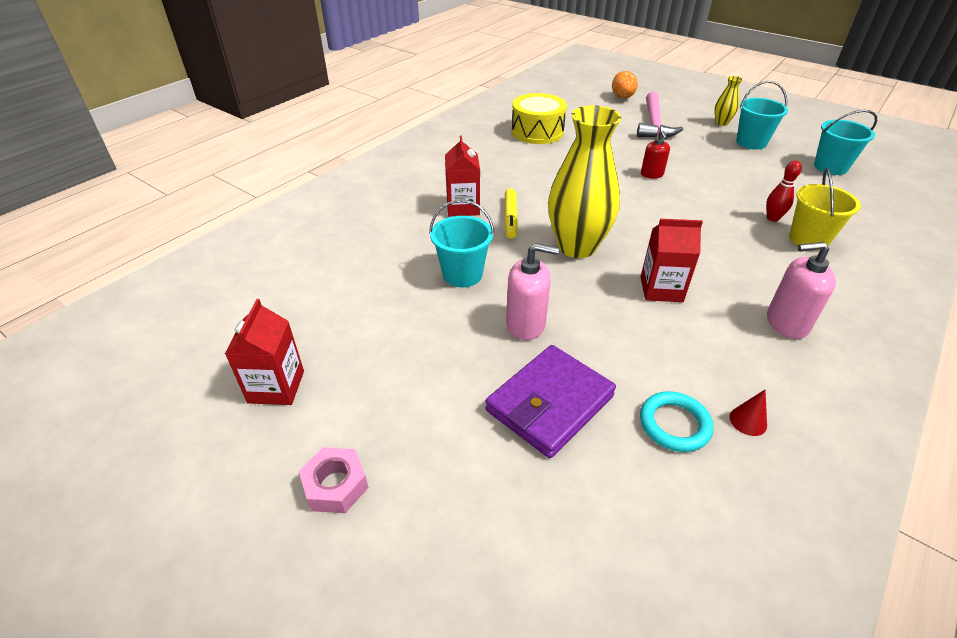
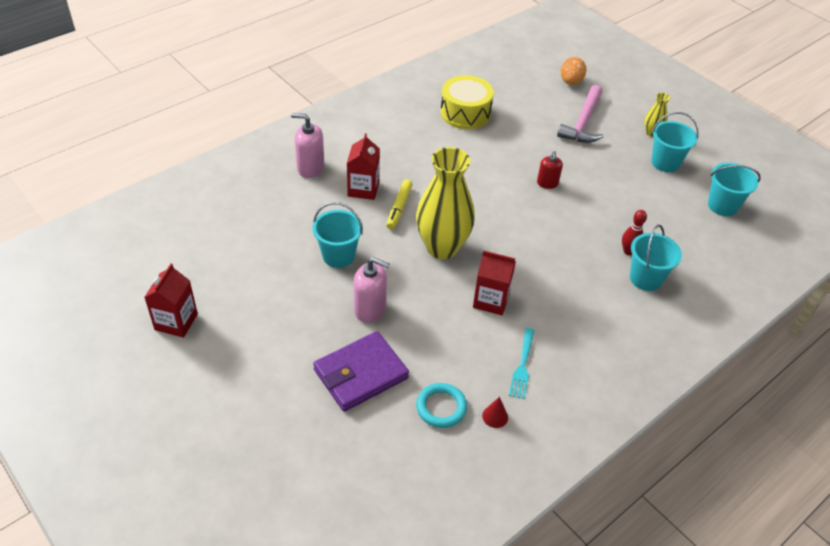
camera: 10 degrees right, 5 degrees up
(335, 485) = (199, 398): pink nut -> none
(741, 352) = (522, 365): none -> turquoise fork
(786, 323) = (574, 349): pink soap dispenser -> pink soap dispenser (310, 168)
(808, 239) = (645, 278): yellow bucket -> turquoise bucket

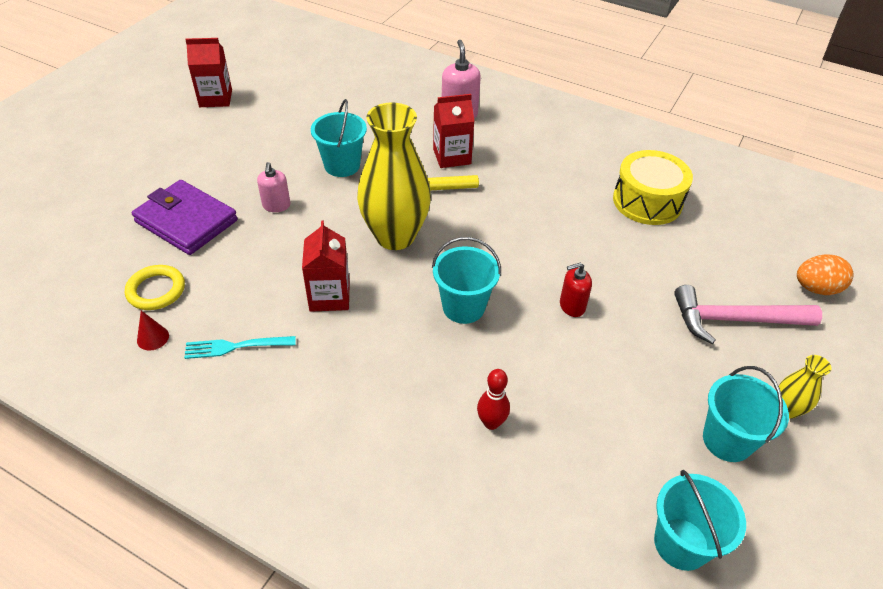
camera: 70 degrees right, 0 degrees up
(370, 309) = (276, 205): pink soap dispenser -> pink soap dispenser, size x0.65
(441, 407) = (156, 290): turquoise ring -> yellow ring
(645, 278) = (446, 454): turquoise bucket -> turquoise bucket (463, 307)

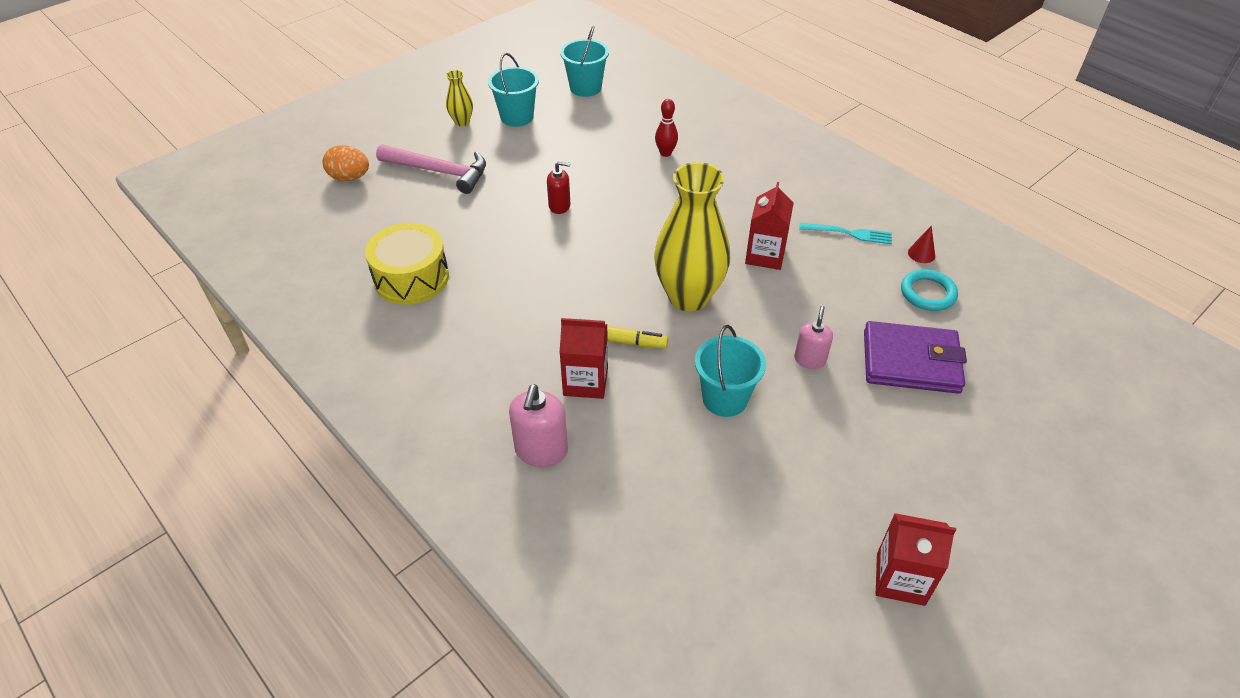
camera: 160 degrees left, 0 degrees up
(156, 290) = (927, 293): yellow ring -> turquoise ring
(186, 221) = (911, 362): purple wallet -> purple wallet turned 45 degrees counterclockwise
(463, 307) = (650, 223): turquoise bucket -> none

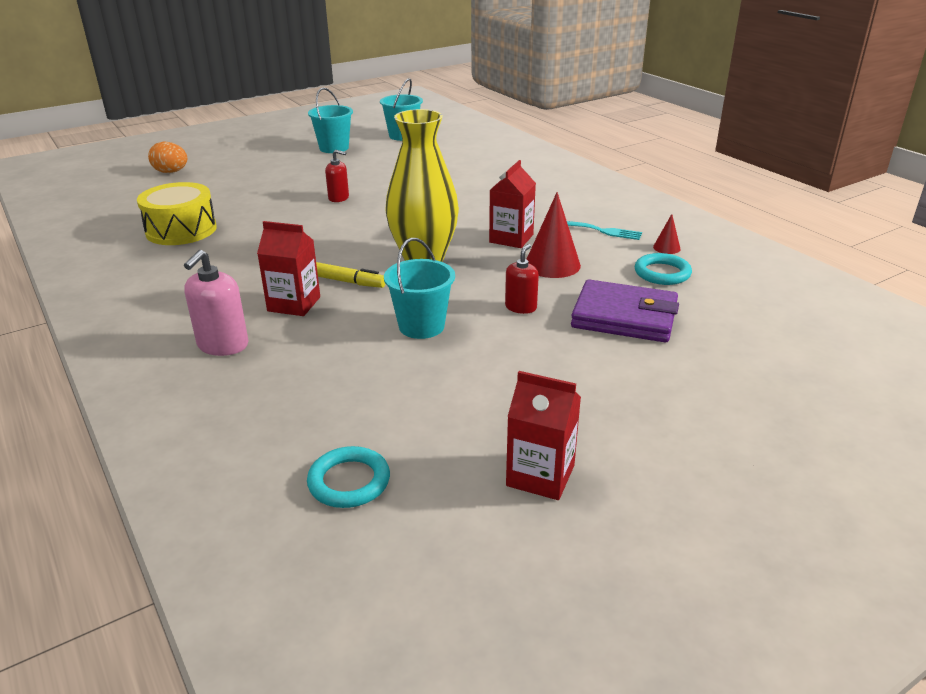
camera: 10 degrees right, 15 degrees down
(439, 172) = (248, 173): pink hammer -> none
(462, 122) = (286, 148): yellow vase -> none
(665, 153) = (452, 174): red bowling pin -> none
(738, 611) = (349, 481): none -> turquoise ring
(810, 359) = (520, 307): pink soap dispenser -> red soap dispenser
(819, 292) = (552, 264): none -> red cone

